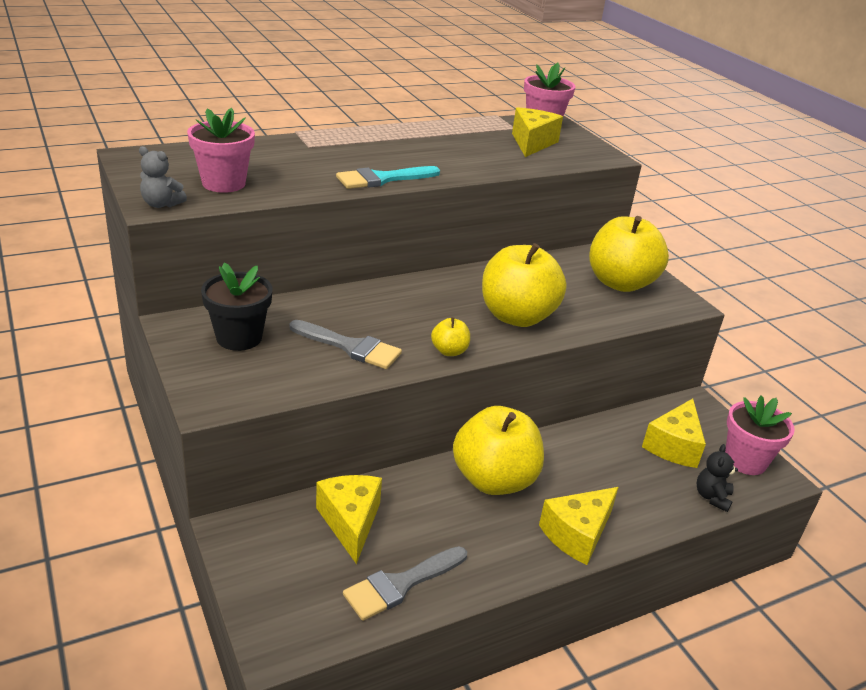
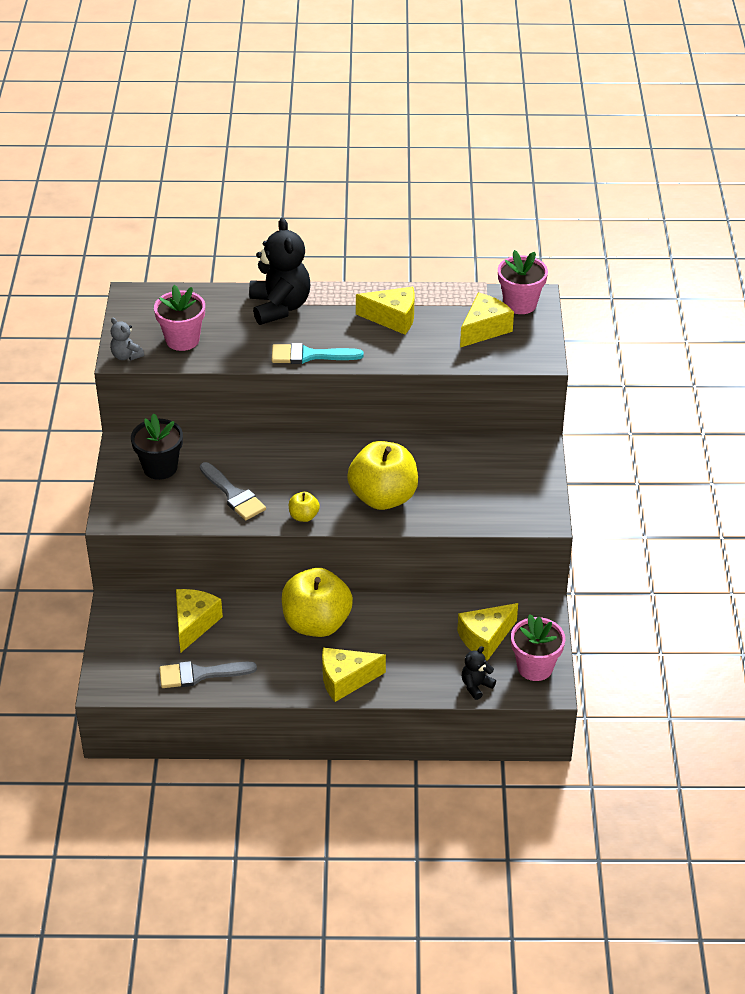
camera: 30 degrees right, 10 degrees up
(314, 148) = (280, 307): none -> black teddy bear
(439, 145) = (393, 318): none -> yellow cheese
(620, 283) = (506, 484): yellow apple -> none

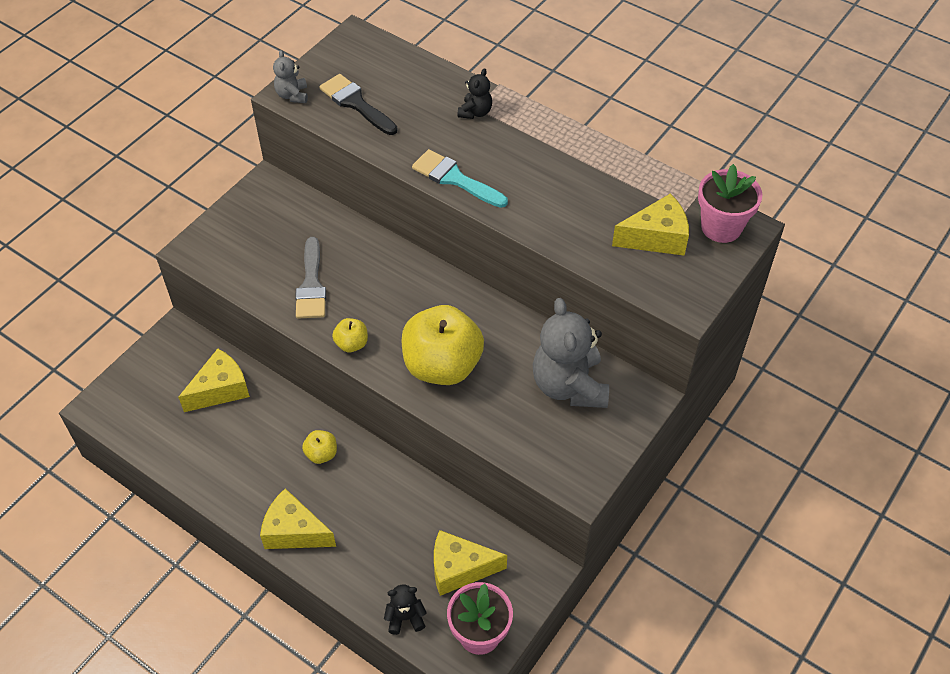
camera: 35 degrees right, 10 degrees up
(160, 467) = (275, 221): black flower pot -> none
(182, 340) = (356, 103): pink flower pot -> black brush
(200, 674) = (180, 444): grey brush -> none
(280, 307) = (475, 112): black teddy bear -> black teddy bear, size x0.47
(316, 623) = (321, 454): yellow apple -> yellow apple, size x0.44
(393, 318) = (573, 178): yellow cheese -> none
(482, 466) = (569, 385): none -> grey teddy bear

